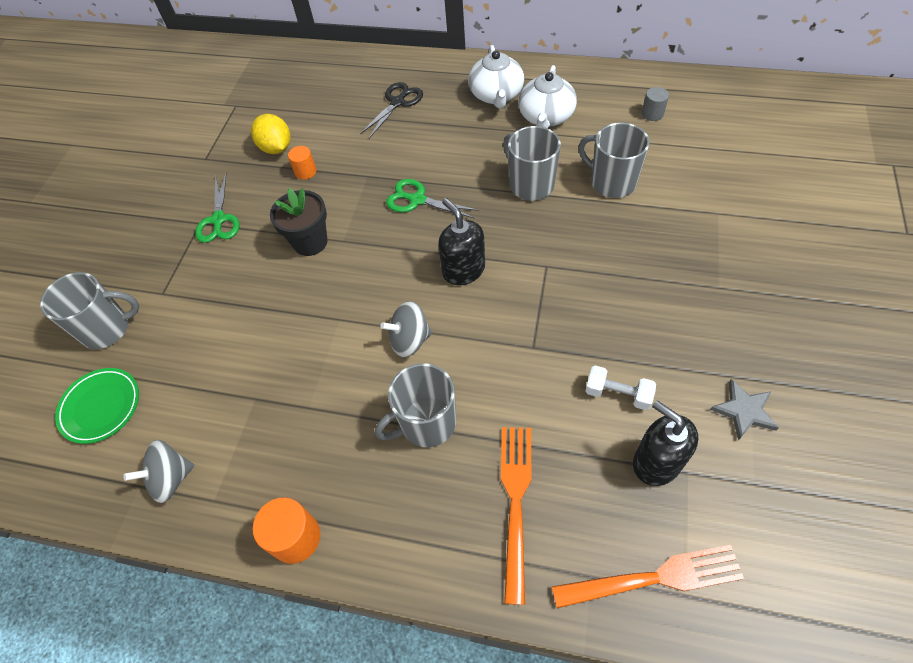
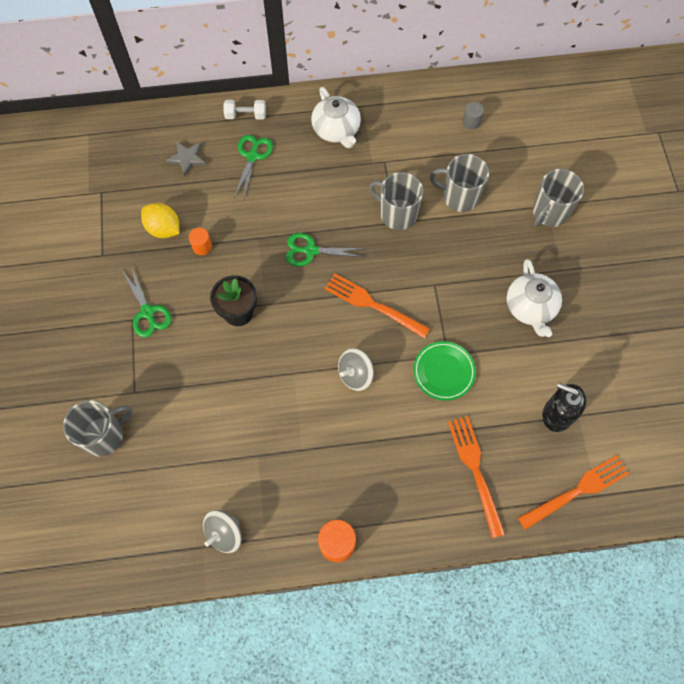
camera: 25 degrees left, 10 degrees up
(101, 407) = (137, 499): green plate -> green plate (443, 372)
(397, 102) = (252, 156): black scissors -> green scissors
(426, 423) = (394, 435): grey mug -> grey mug (549, 213)
(463, 270) = (373, 305): black soap dispenser -> orange fork
(546, 117) = (386, 144): white teapot -> white teapot (530, 307)
(617, 394) = (517, 373): white dumbbell -> white dumbbell (245, 115)
(744, 411) = (602, 361): grey star -> grey star (187, 158)

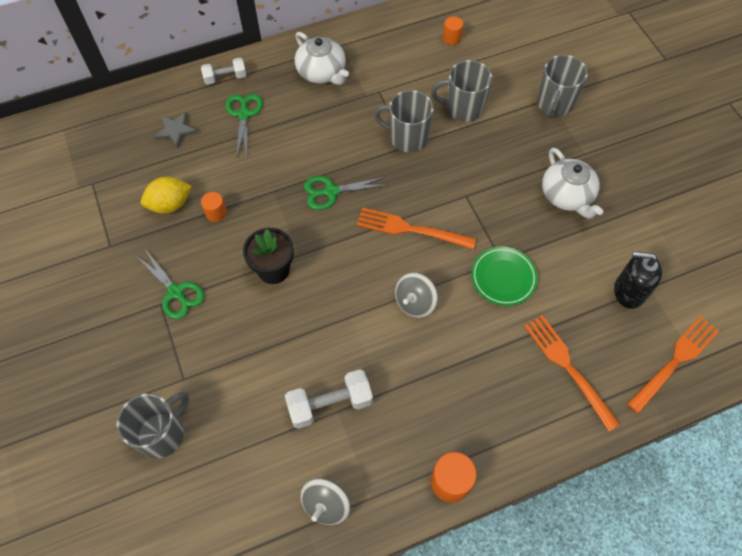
camera: 15 degrees left, 5 degrees down
(164, 229) = (170, 205): yellow lemon -> yellow lemon turned 45 degrees counterclockwise
(253, 448) = (330, 404): none -> white dumbbell
(471, 122) = (451, 38): grey cylinder -> orange cylinder

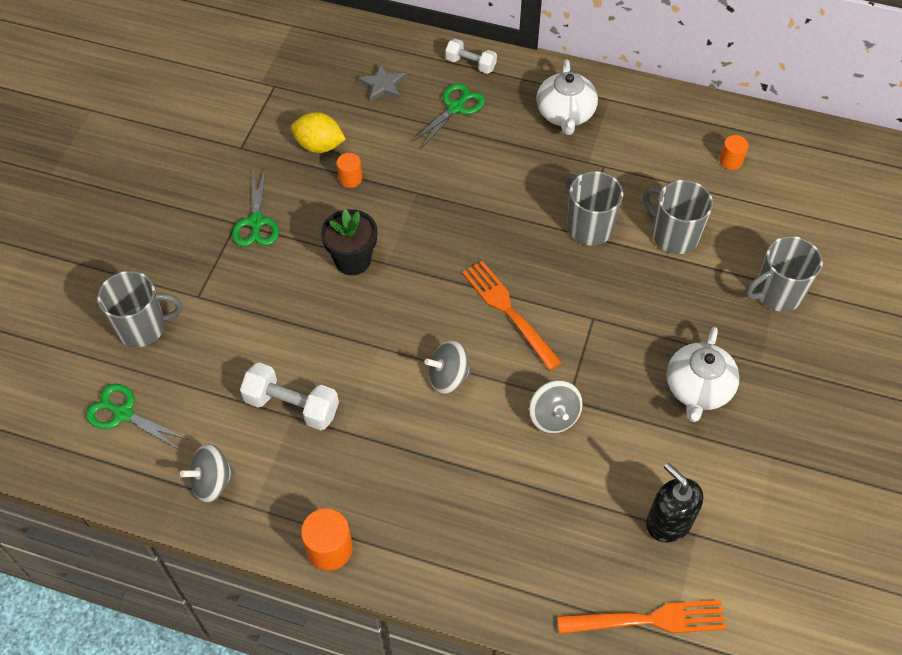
camera: 40 degrees right, 5 degrees down
(331, 191) = (468, 228): green scissors -> green scissors (123, 414)
(503, 277) = (554, 416): green plate -> grey spinning top
(568, 368) = (534, 541): orange fork -> none

